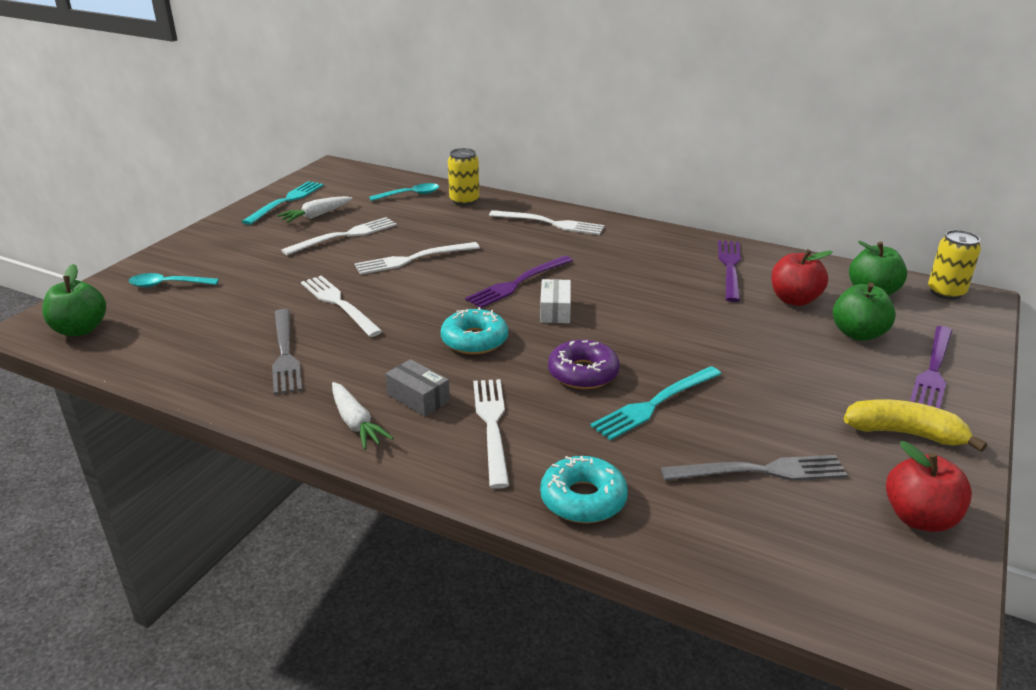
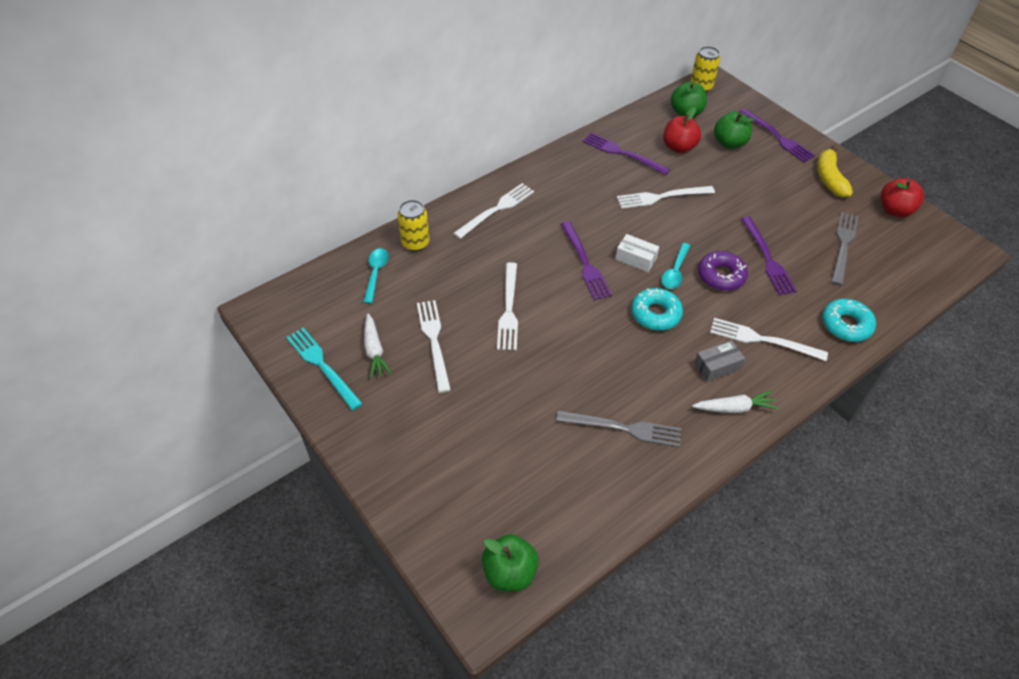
camera: 65 degrees left, 20 degrees up
(167, 285) = (455, 492): turquoise spoon -> turquoise spoon (675, 272)
(339, 304) = (560, 376): white fork -> white fork (661, 197)
(654, 404) = (767, 258): turquoise fork -> purple fork
(905, 433) = (829, 178): yellow banana -> yellow banana turned 45 degrees counterclockwise

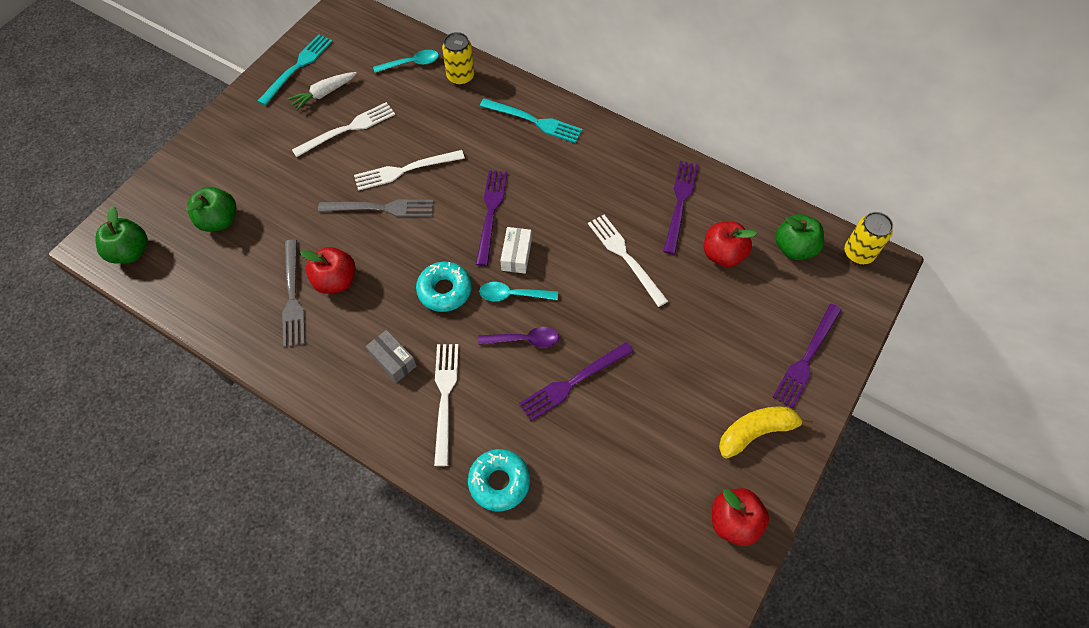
camera: 70 degrees right, 10 degrees up
(496, 209) = (534, 121): white fork -> turquoise fork
(585, 263) = (491, 213): purple fork -> purple fork turned 135 degrees clockwise
(617, 390) = (335, 281): none -> red apple
(721, 276) = (525, 340): purple donut -> purple spoon
(729, 143) = (762, 306): green apple -> green apple (219, 220)
(734, 408) = (344, 386): white carrot -> none
(843, 245) = (634, 464): grey fork -> grey fork (381, 208)

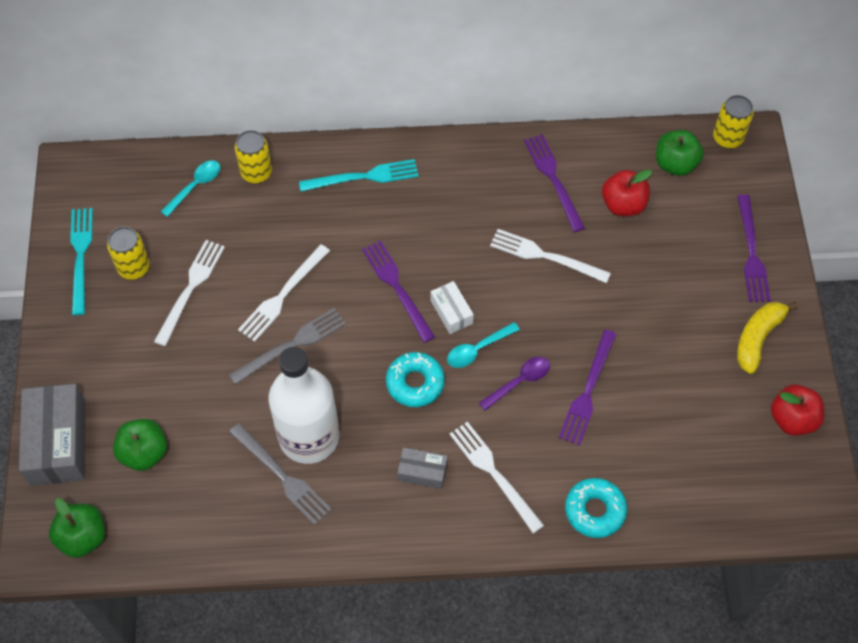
camera: 35 degrees left, 0 degrees up
(174, 179) = (58, 442): none -> grey box
(324, 94) = (134, 267): white carrot -> yellow can
(335, 281) = (309, 437): red apple -> white bottle

